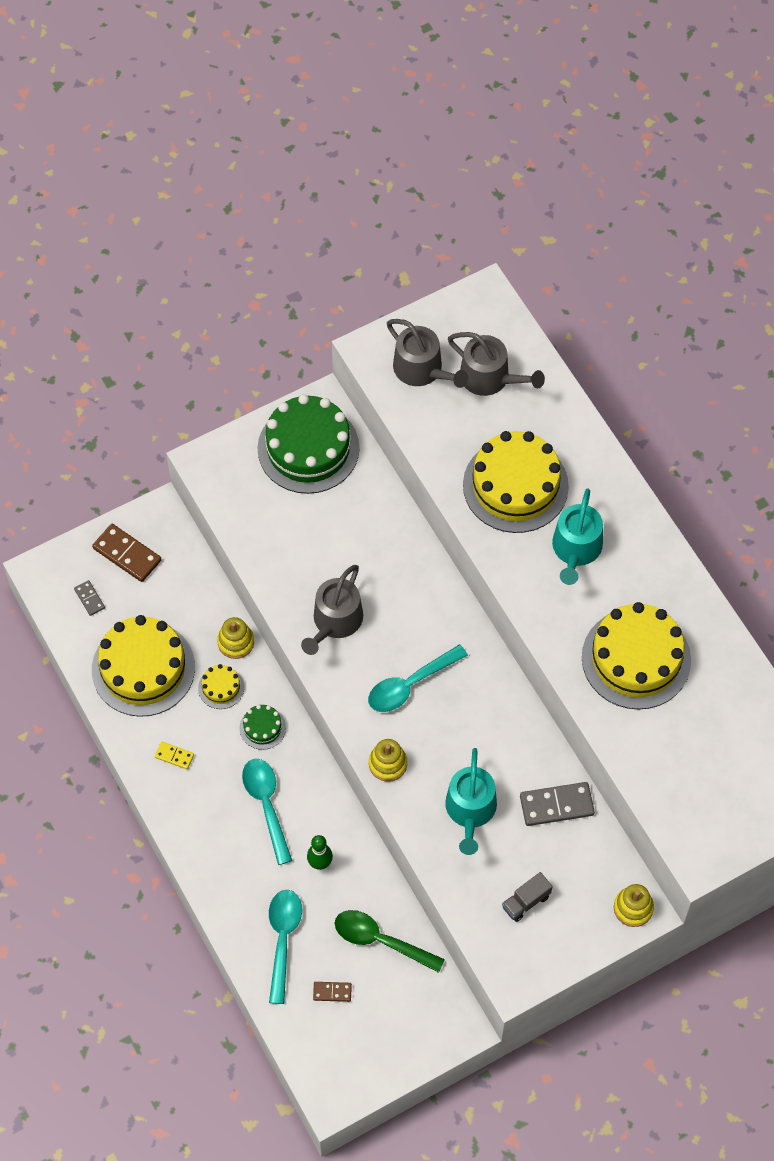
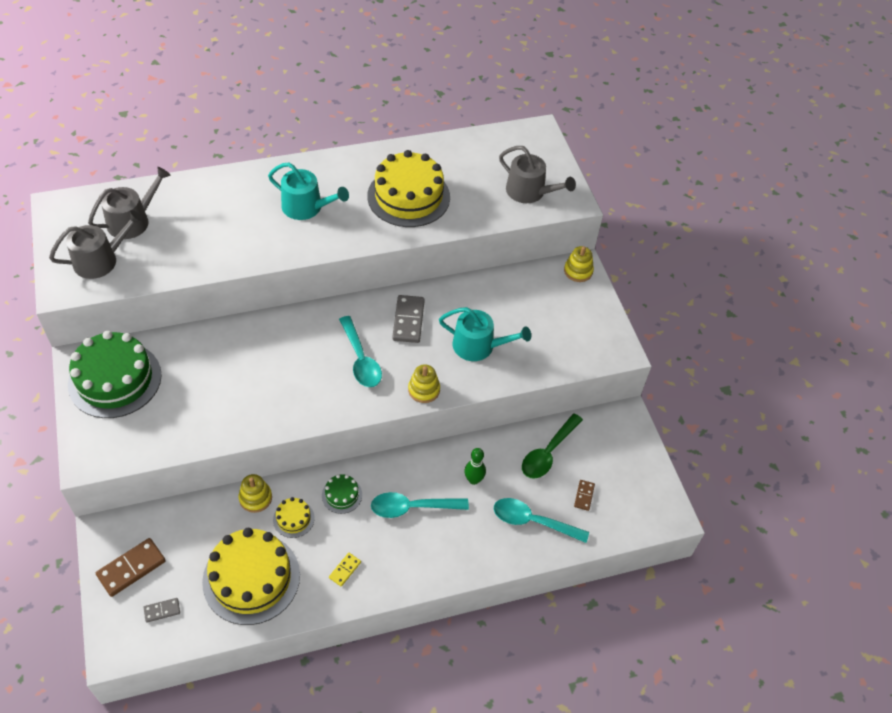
camera: 80 degrees left, 10 degrees down
(335, 622) = (285, 397): grey watering can -> grey watering can (530, 192)
(515, 485) = (236, 228): yellow cake -> none
(526, 901) = (560, 330): grey truck -> none
(556, 805) = (488, 294): grey domino -> grey domino (408, 320)

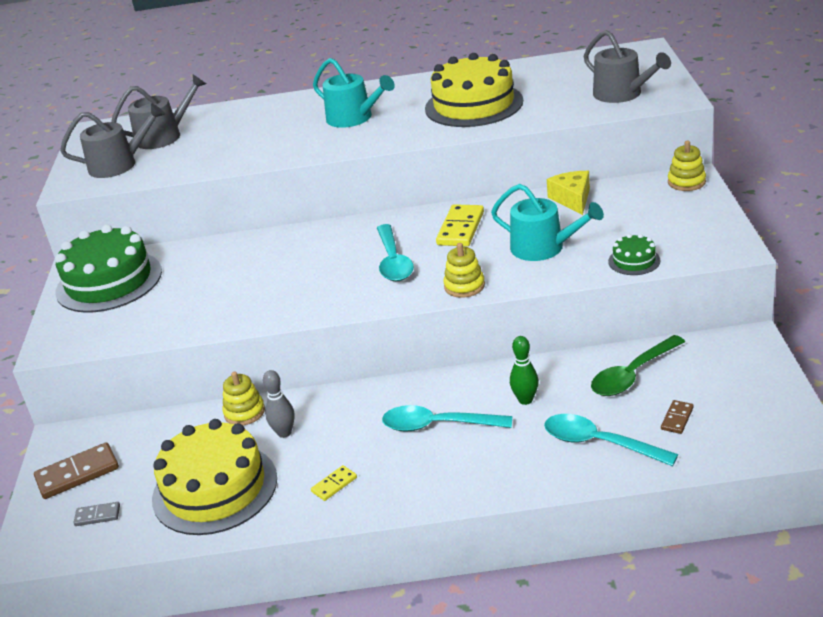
camera: 20 degrees right, 20 degrees down
(293, 519) = (284, 433): yellow cake -> grey bowling pin
(342, 495) = (350, 411): green cake -> green cake (634, 261)
(408, 320) = (460, 228): grey domino -> yellow domino
(492, 288) = (572, 199): none -> yellow cheese

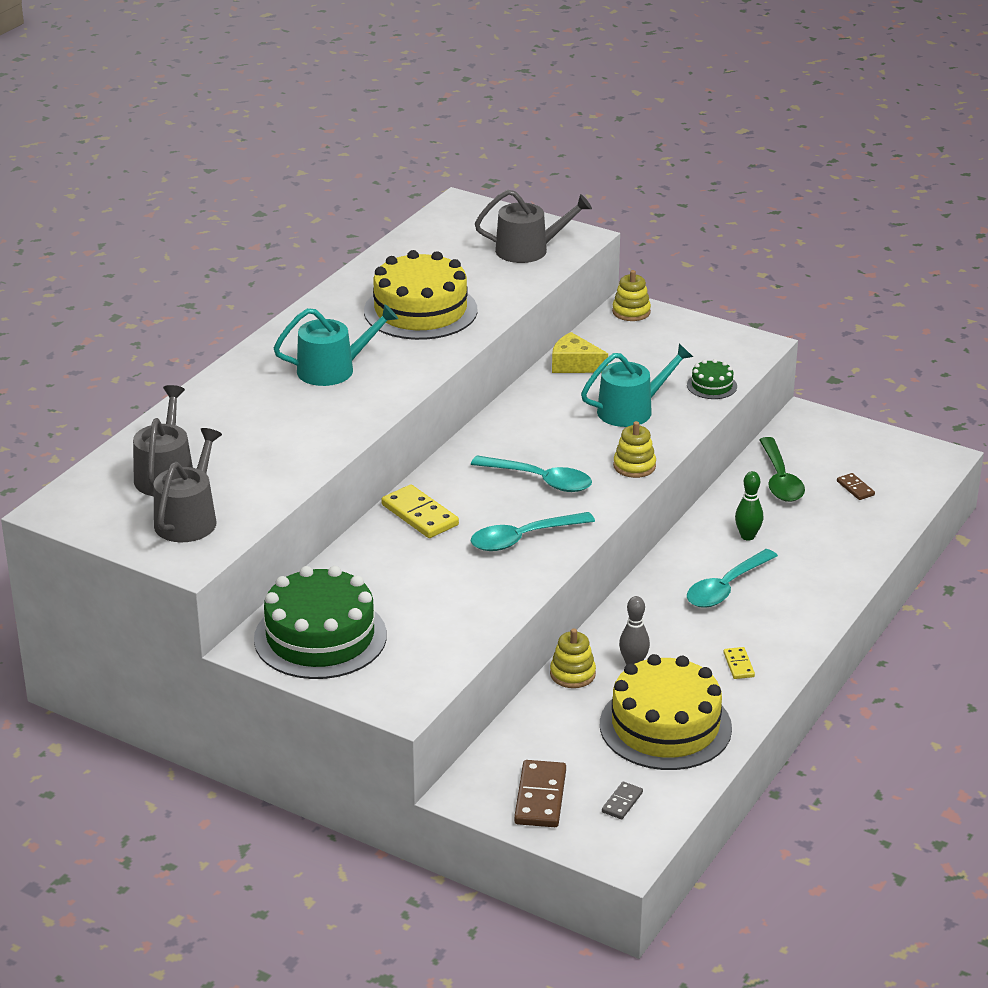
camera: 60 degrees left, 0 degrees up
(460, 228) = (536, 430): yellow domino -> yellow domino (419, 515)
(599, 443) = (841, 531): turquoise spoon -> turquoise spoon (523, 538)

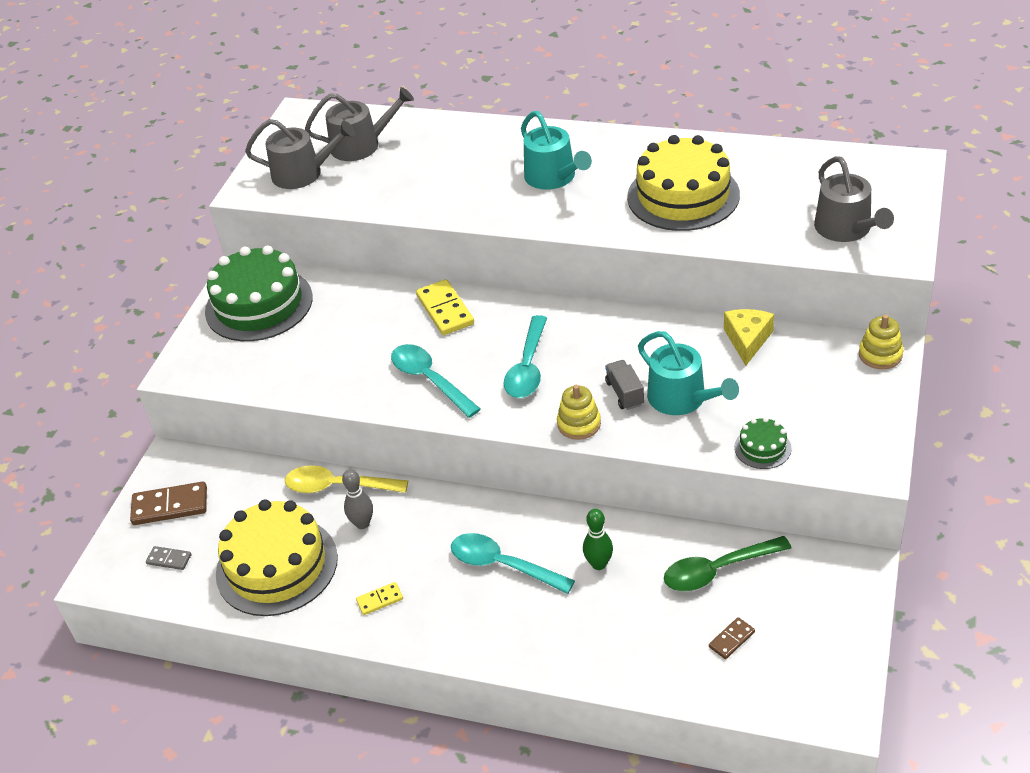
camera: 80 degrees right, 10 degrees up
(419, 515) = (445, 310): yellow domino -> yellow domino turned 60 degrees counterclockwise
(572, 674) = (338, 486): yellow stacking toy -> yellow spoon
(607, 436) = (624, 393): none -> grey truck

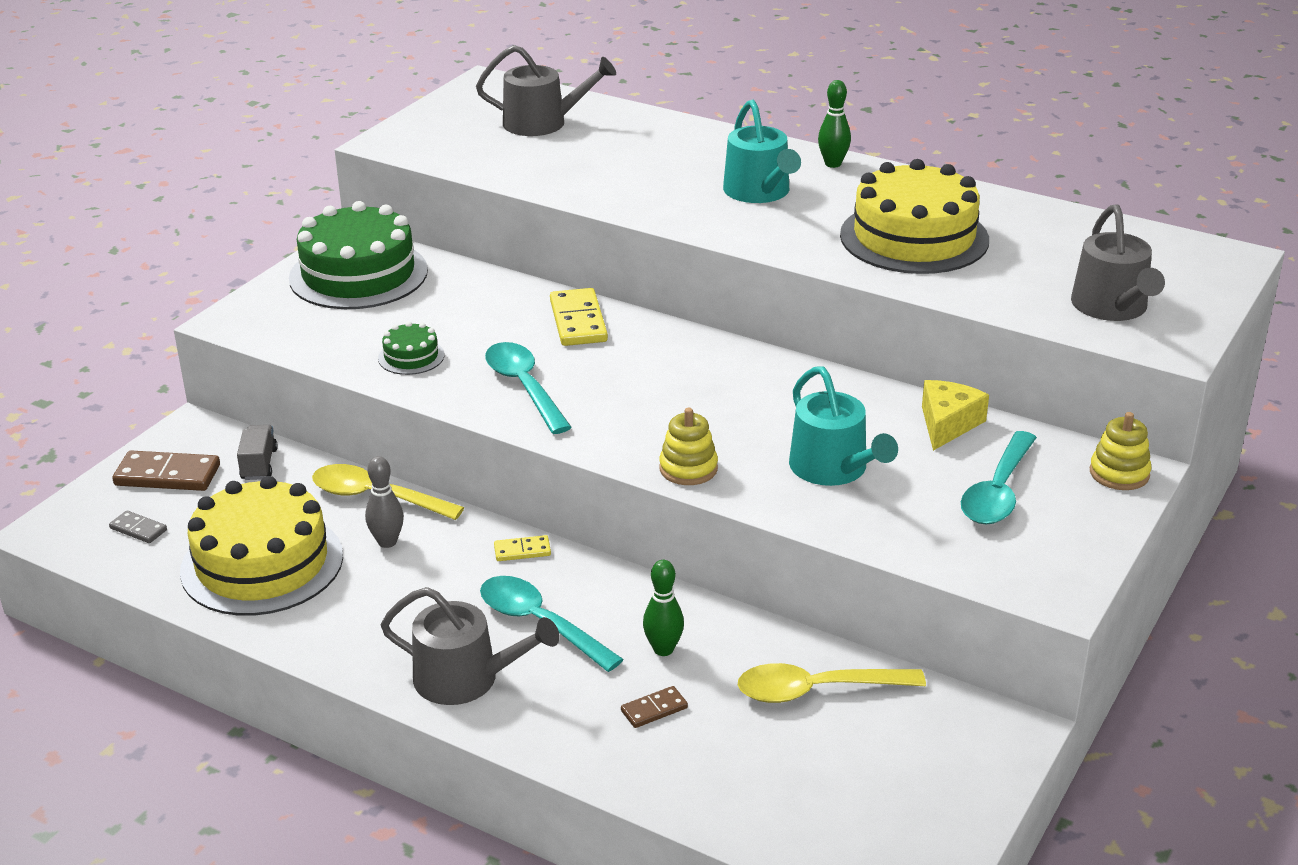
camera: 10 degrees right, 10 degrees down
(303, 173) = (460, 138): grey watering can -> grey watering can (466, 679)
(380, 600) = (369, 627): yellow domino -> yellow domino (522, 551)
(528, 367) = (652, 398): turquoise spoon -> turquoise spoon (998, 491)
(597, 138) = (833, 164): none -> green bowling pin
(624, 393) = (762, 448): grey truck -> grey truck (259, 464)
(718, 570) = (817, 690): green spoon -> yellow spoon
(731, 639) = (801, 772): brown domino -> brown domino (654, 709)
(762, 448) = (916, 541): green cake -> green cake (411, 357)

